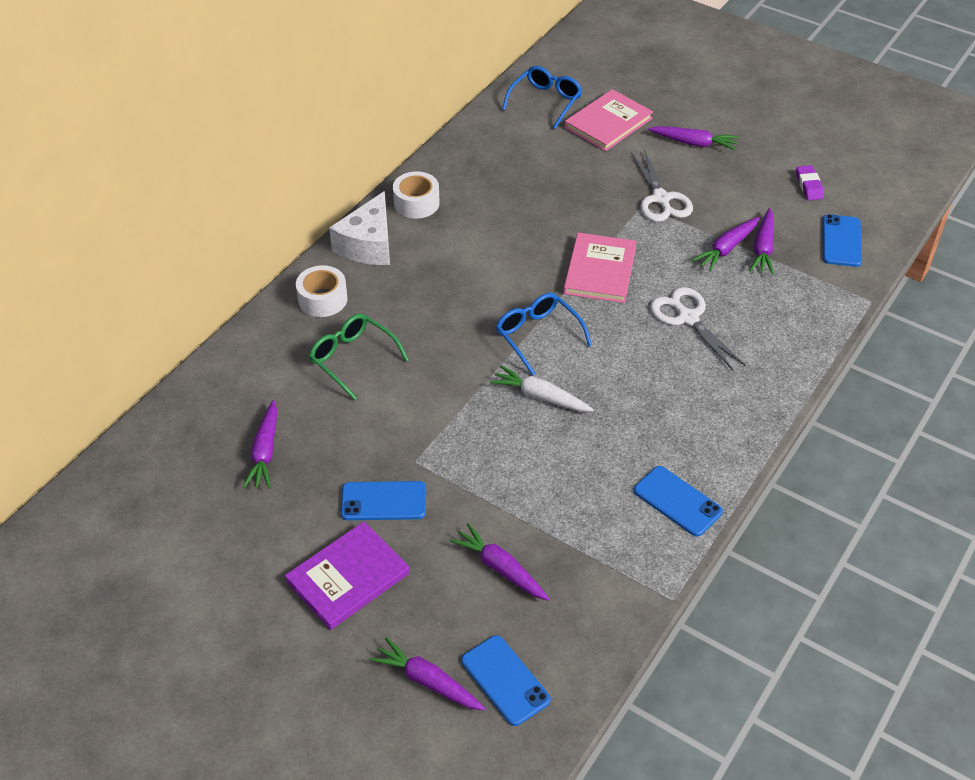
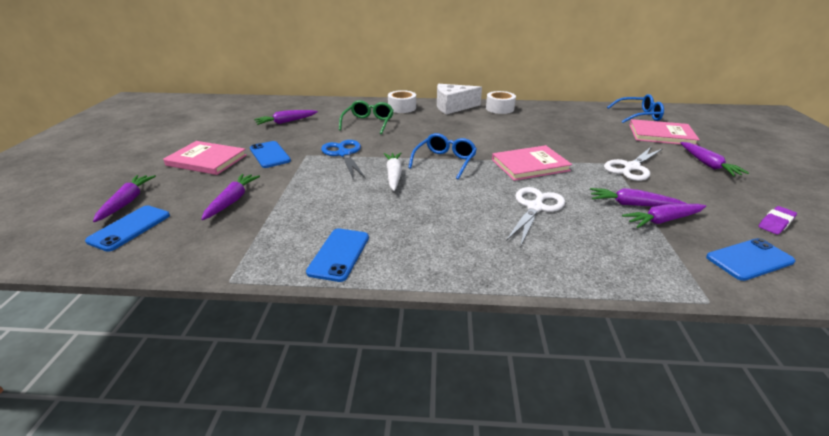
camera: 60 degrees right, 15 degrees down
(348, 577) = (206, 160): purple book -> pink book
(443, 422) = (344, 154): none -> blue scissors

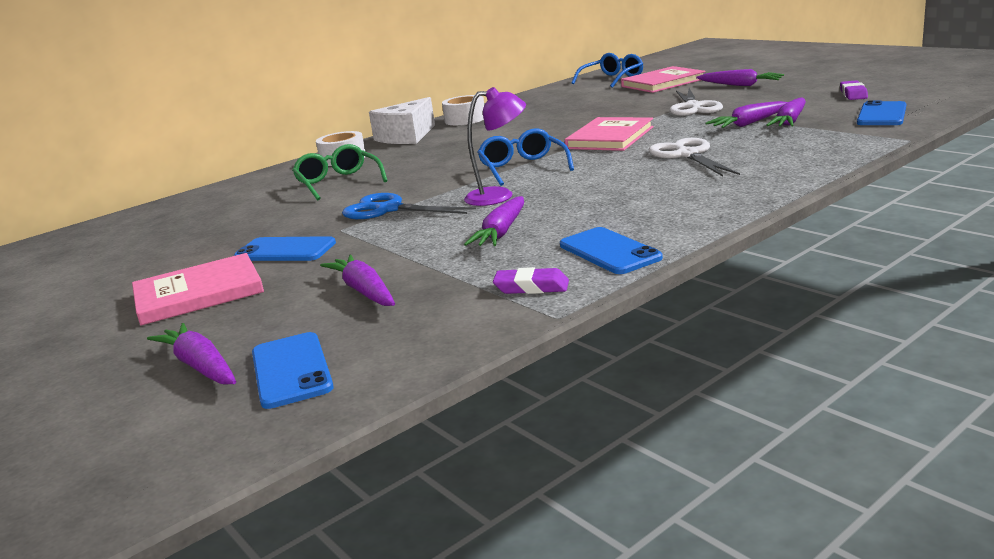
camera: 40 degrees left, 10 degrees down
(267, 251) = (531, 287): none -> purple eraser
(286, 122) = (208, 226): purple carrot -> purple carrot (501, 232)
(393, 175) = (499, 196): white carrot -> purple lamp

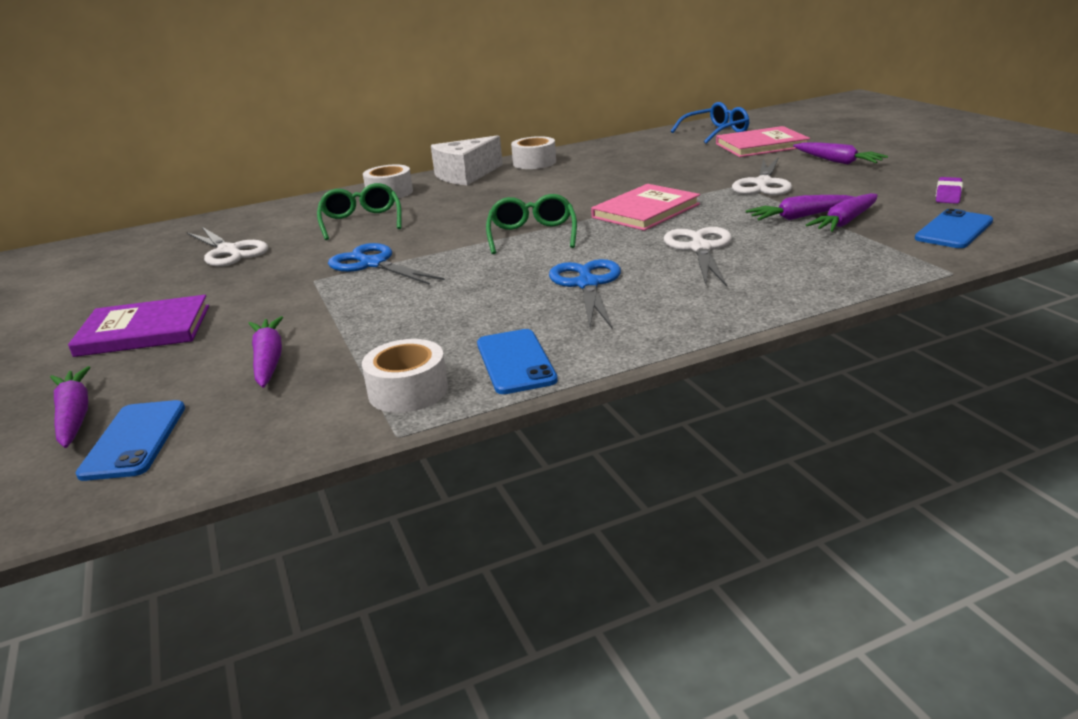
camera: 15 degrees right, 5 degrees up
(198, 293) = (144, 330): pink book -> purple book
(220, 223) = (229, 251): none -> white scissors
(285, 250) = (250, 295): blue phone -> none
(499, 196) = (480, 267): purple lamp -> none
(501, 232) = (443, 314): purple carrot -> none
(523, 168) = (532, 235): blue glasses -> green glasses
(531, 287) = (408, 391): purple eraser -> white tape
(614, 192) = (587, 284): none -> blue scissors

